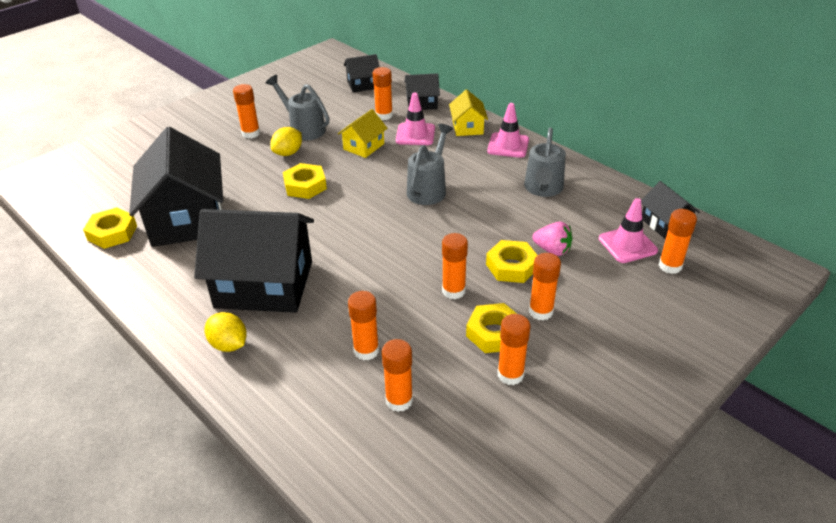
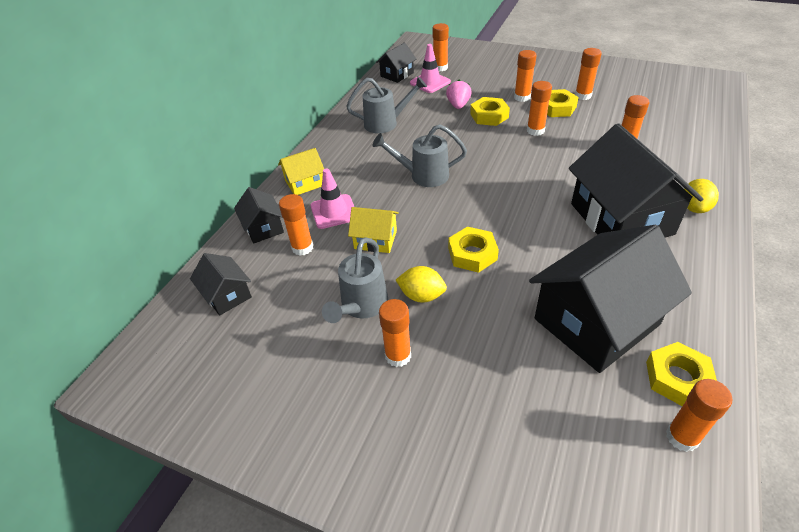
camera: 110 degrees left, 5 degrees up
(399, 400) = (645, 123): orange glue stick -> orange glue stick (682, 437)
(508, 145) = (328, 153): pink traffic cone -> none

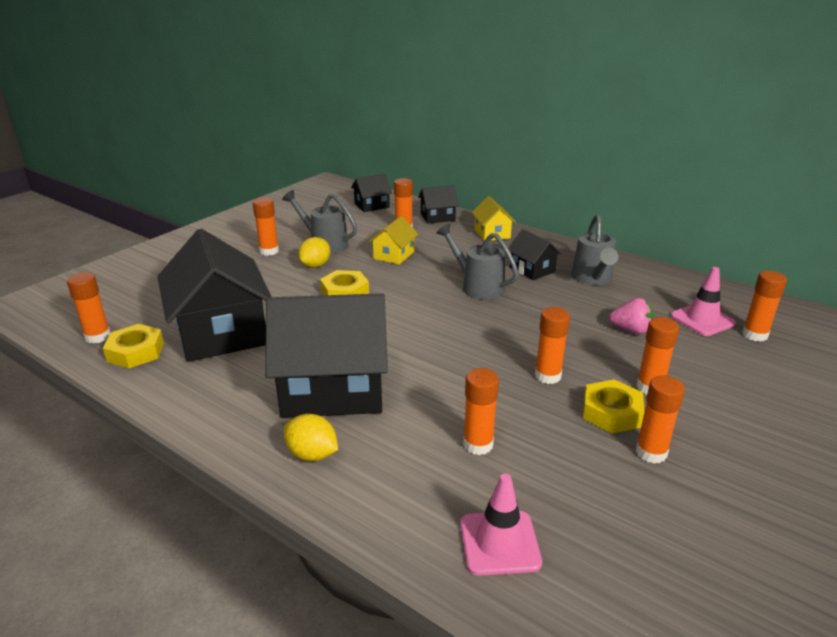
camera: 100 degrees right, 15 degrees down
(334, 211) = (442, 242): pink traffic cone -> pink traffic cone (499, 543)
(397, 74) = (727, 299): black house -> black house (532, 269)
(423, 175) = (477, 286): grey watering can -> grey watering can turned 60 degrees counterclockwise
(489, 116) = (597, 348): yellow nut -> none

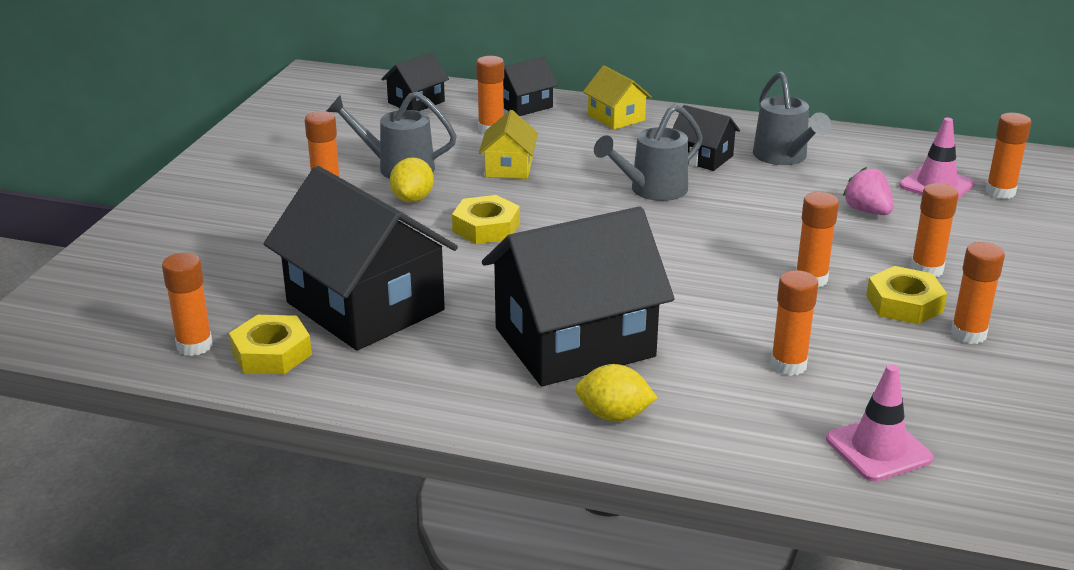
camera: 20 degrees left, 0 degrees up
(477, 286) = (651, 190): grey watering can -> grey watering can turned 60 degrees counterclockwise
(631, 330) = (867, 211): pink strawberry -> pink strawberry turned 120 degrees counterclockwise

